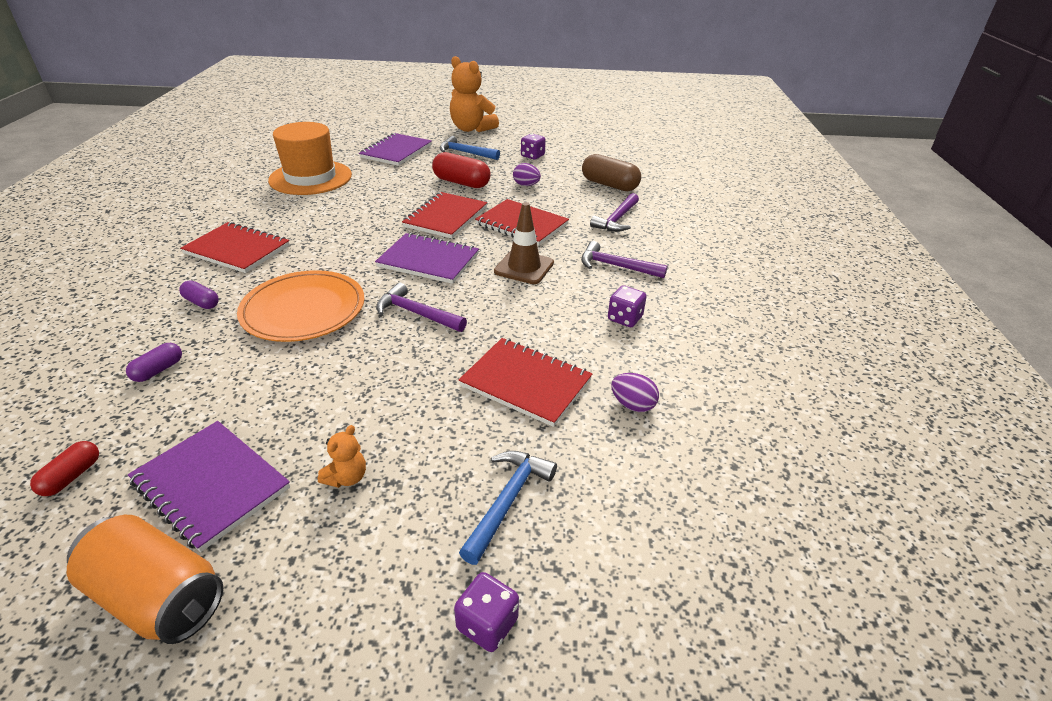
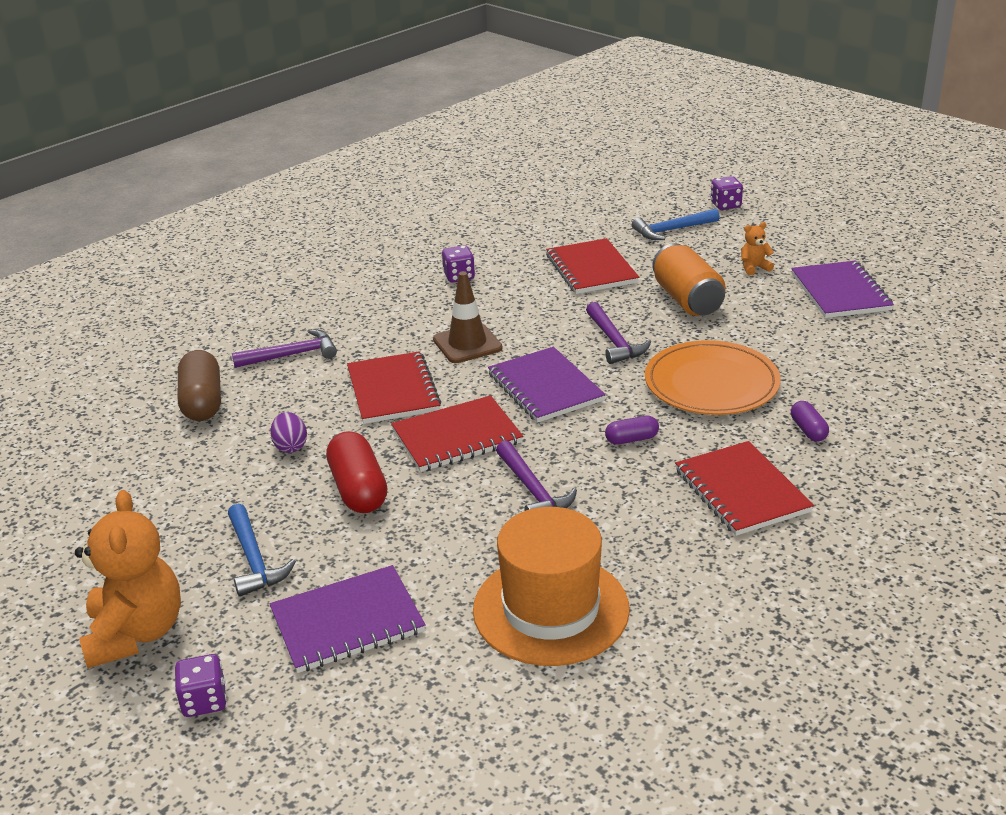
camera: 135 degrees left, 5 degrees down
(72, 476) = (933, 327): red capsule -> none
(158, 370) = (864, 377): purple capsule -> purple capsule (631, 439)
(158, 596) = (880, 260): orange can -> orange can (687, 300)
(532, 156) = (181, 502): purple dice -> purple dice (204, 701)
(616, 266) = (388, 313): purple hammer -> purple hammer (533, 490)
(632, 405) = (542, 237): purple egg -> none

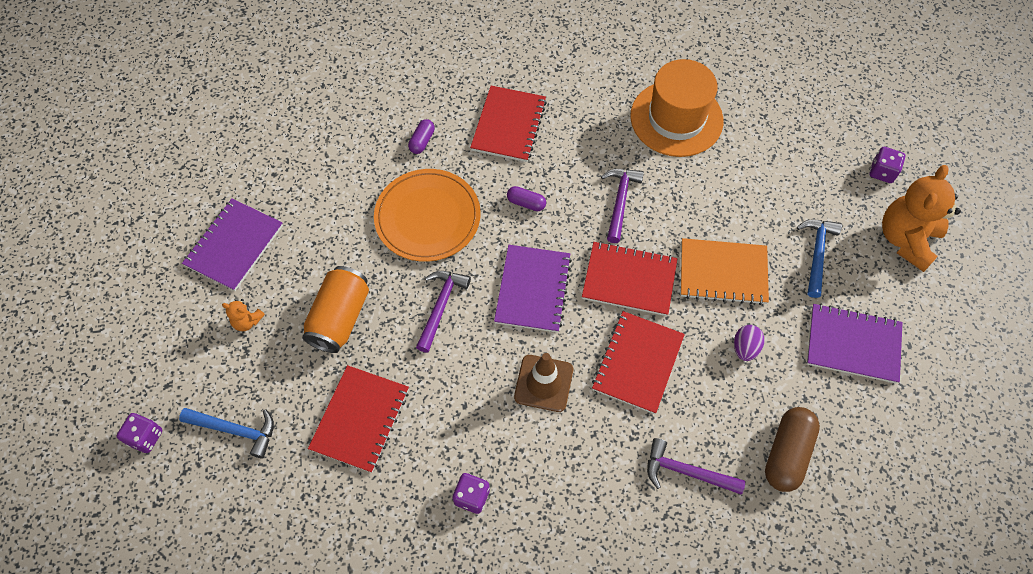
camera: 145 degrees left, 30 degrees up
(347, 622) = (785, 175): purple notebook -> purple notebook (853, 344)
(358, 489) = (723, 273): red capsule -> orange notebook

